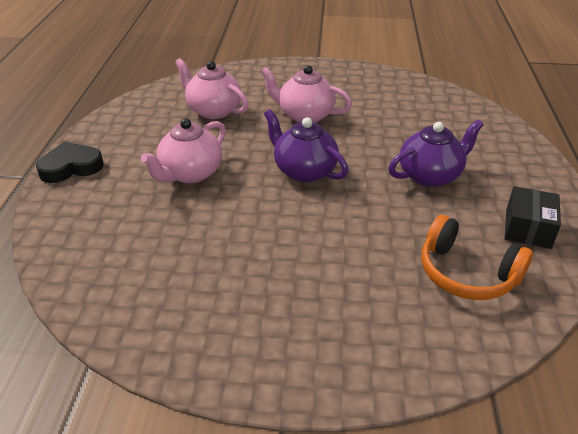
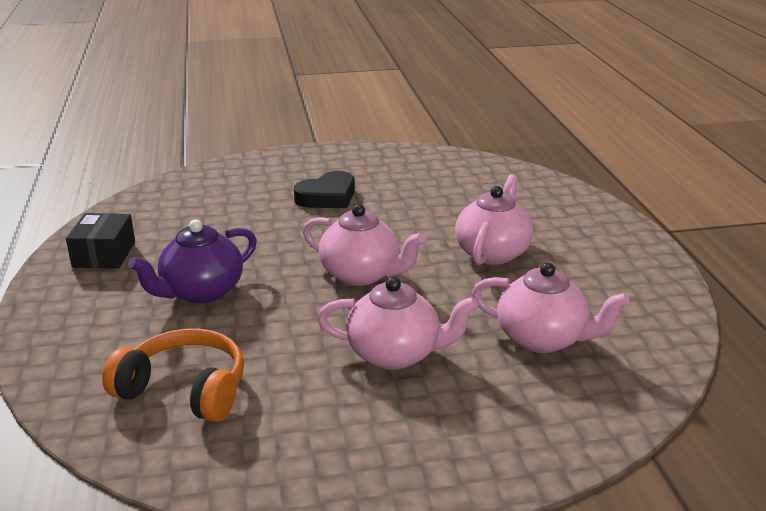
camera: 165 degrees right, 10 degrees down
(71, 167) = (630, 240): black heart -> black heart (327, 197)
(304, 171) = (361, 274): purple teapot -> pink teapot
(467, 273) = (182, 214): orange headphones -> orange headphones (184, 390)

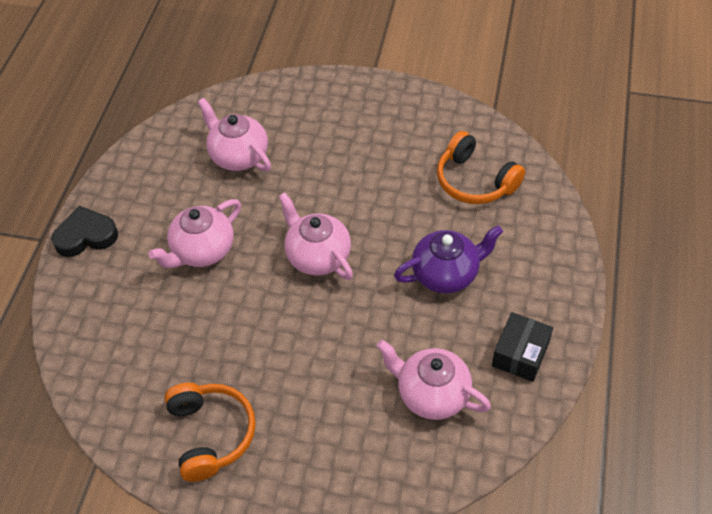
camera: 155 degrees left, 25 degrees up
(327, 197) = (290, 388): black heart -> black heart (86, 236)
(376, 168) = (211, 434): none -> orange headphones
(395, 354) = (336, 171): pink teapot -> pink teapot (432, 394)

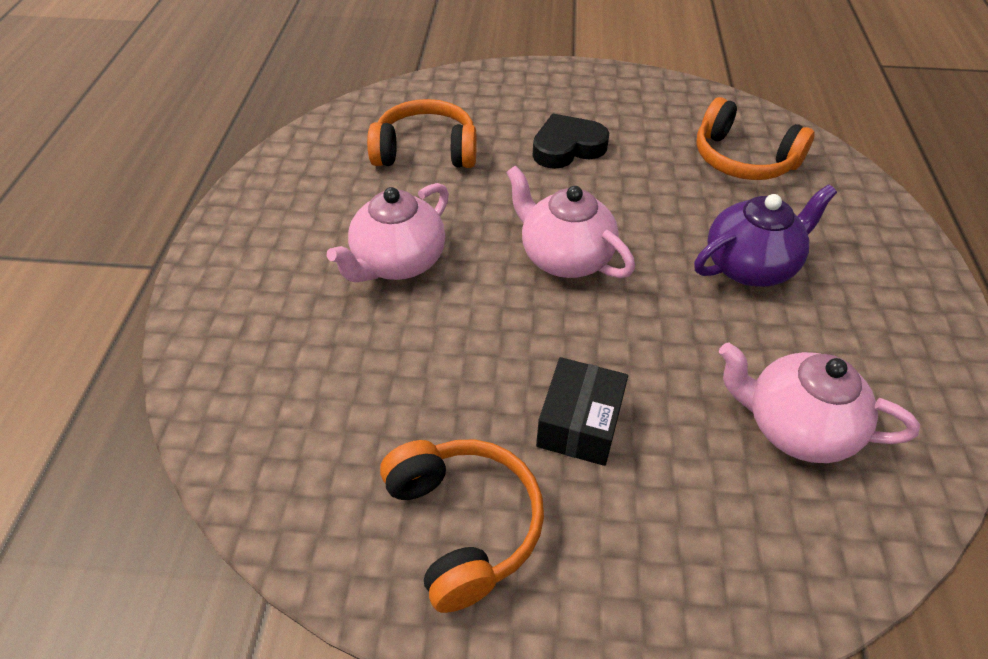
camera: 10 degrees left, 5 degrees down
(86, 236) = (223, 256): black heart -> black heart (567, 147)
(238, 156) = (426, 151): pink teapot -> orange headphones
(520, 354) = (899, 359): black box -> black box (579, 424)

